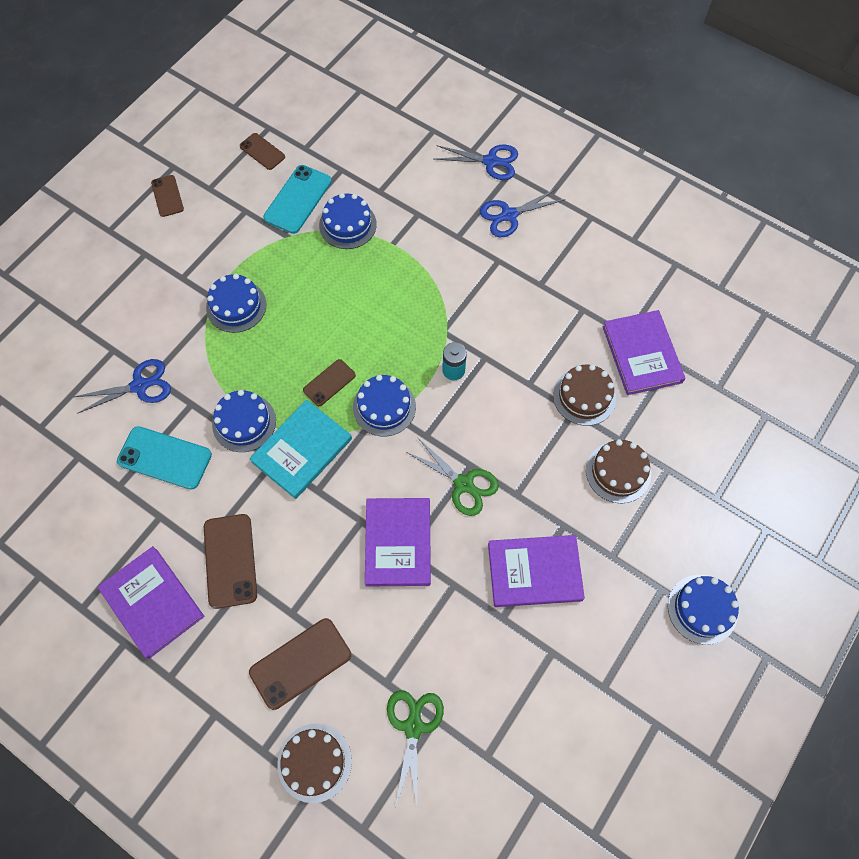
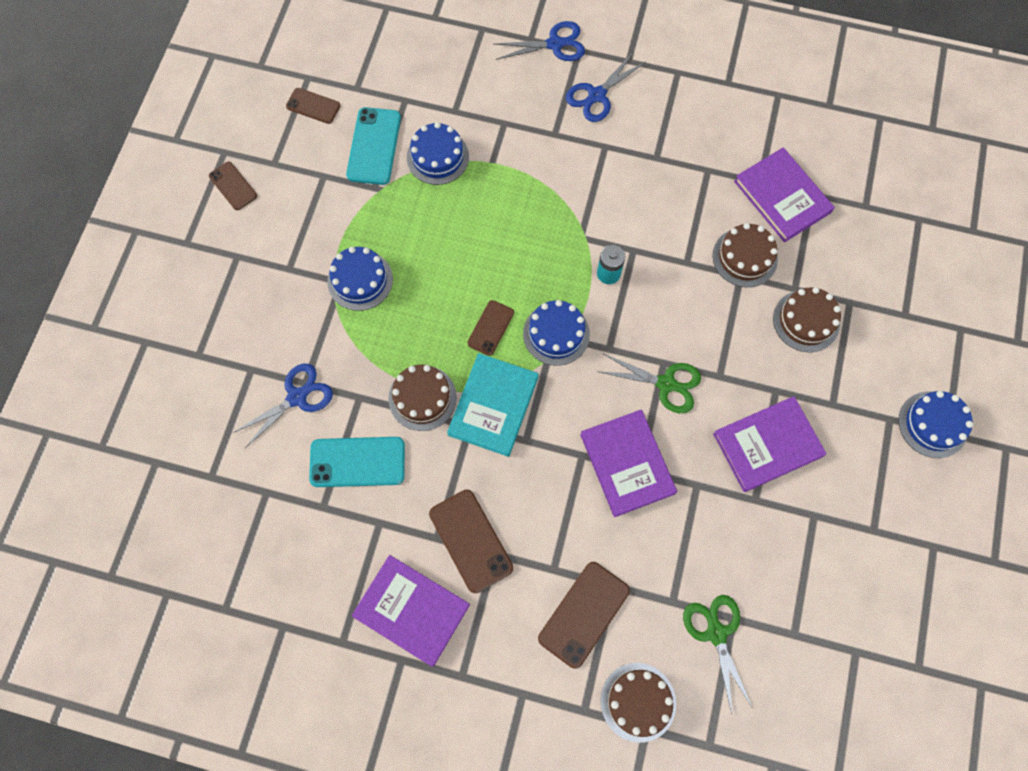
camera: 20 degrees left, 5 degrees up
(244, 422) = (422, 398): blue cake -> brown cake

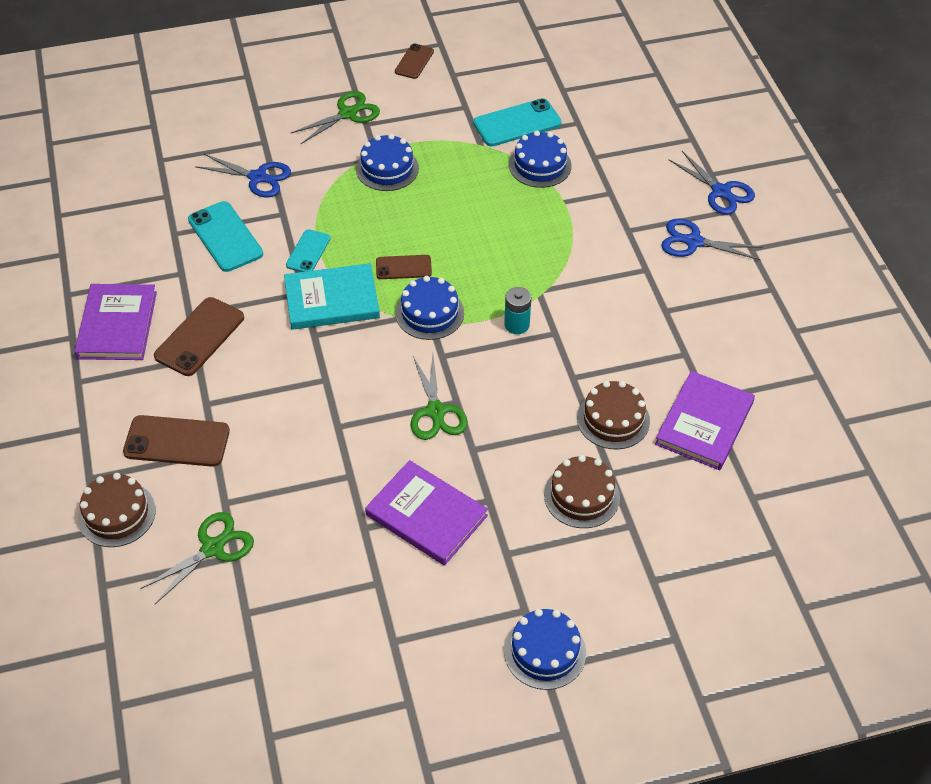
camera: 60 degrees right, 20 degrees down
(264, 277) = (348, 114): none -> green scissors
(313, 106) = (524, 73): brown phone -> none
(422, 398) = (308, 252): brown cake -> turquoise phone
(627, 464) = (337, 415): purple book -> none

